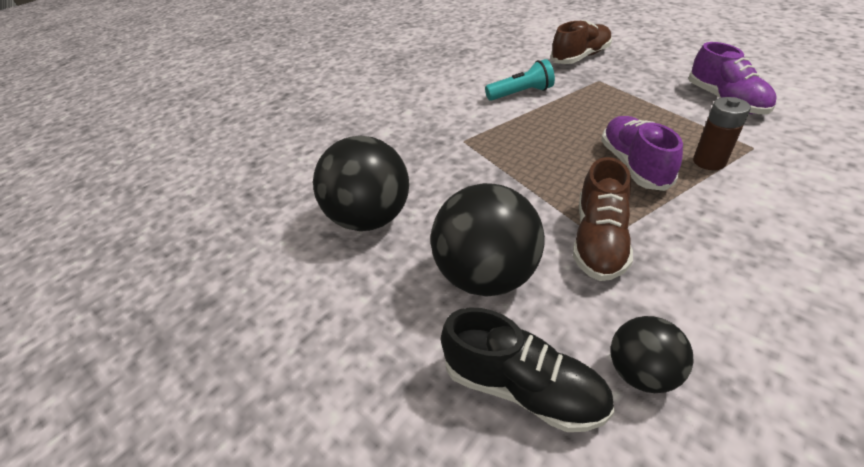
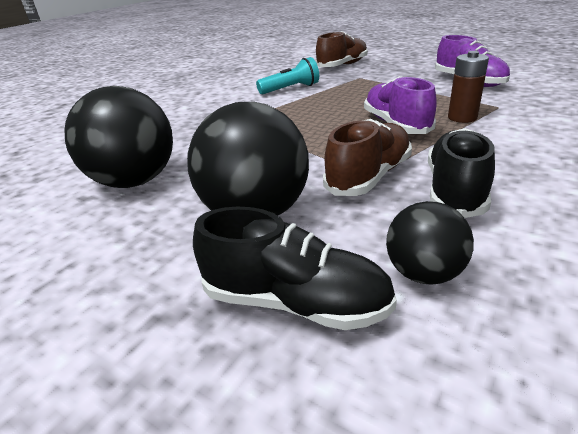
camera: 10 degrees left, 10 degrees down
(599, 240) = (369, 177): brown shoe -> brown shoe turned 150 degrees counterclockwise
(685, 271) = (455, 190): none -> black shoe

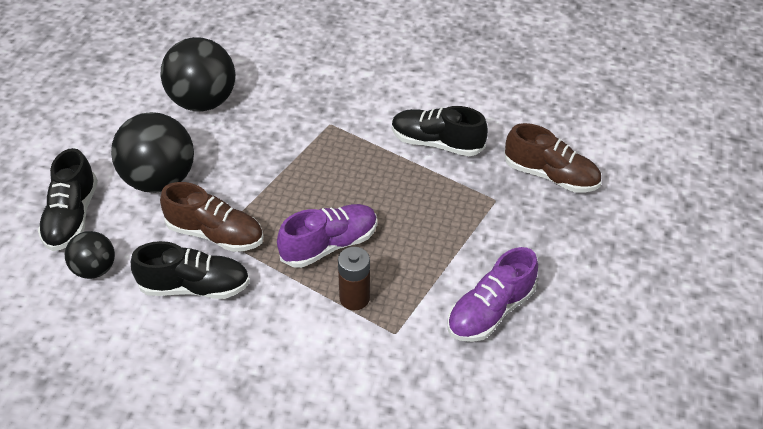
camera: 70 degrees right, 15 degrees up
(290, 89) = (436, 143): turquoise flashlight -> black shoe

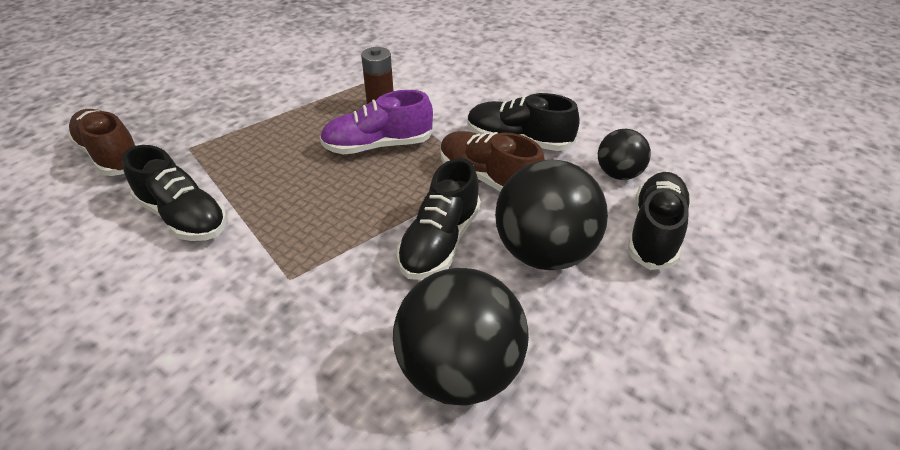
camera: 160 degrees left, 5 degrees down
(239, 170) = (440, 242): none -> black shoe
(490, 311) = (281, 80): purple shoe -> none

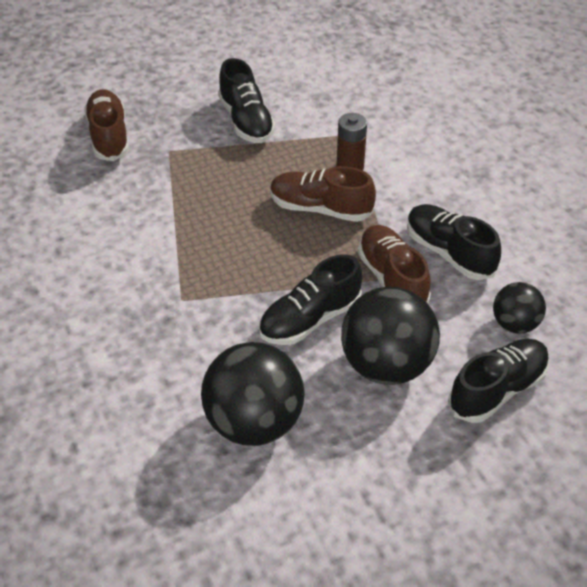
camera: 30 degrees right, 5 degrees up
(183, 217) = (135, 215): black shoe -> black shoe (246, 121)
(378, 146) = (320, 208): purple shoe -> brown shoe

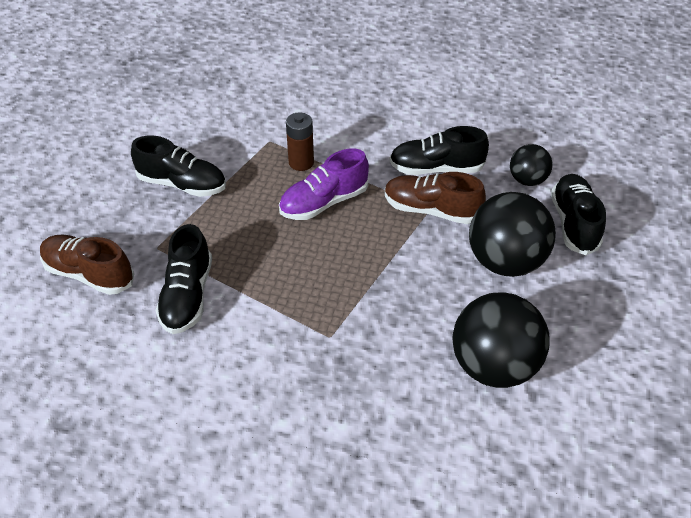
camera: 50 degrees left, 0 degrees up
(310, 319) = (425, 275): black shoe -> black shoe (187, 296)
(320, 208) = (324, 202): brown shoe -> purple shoe

